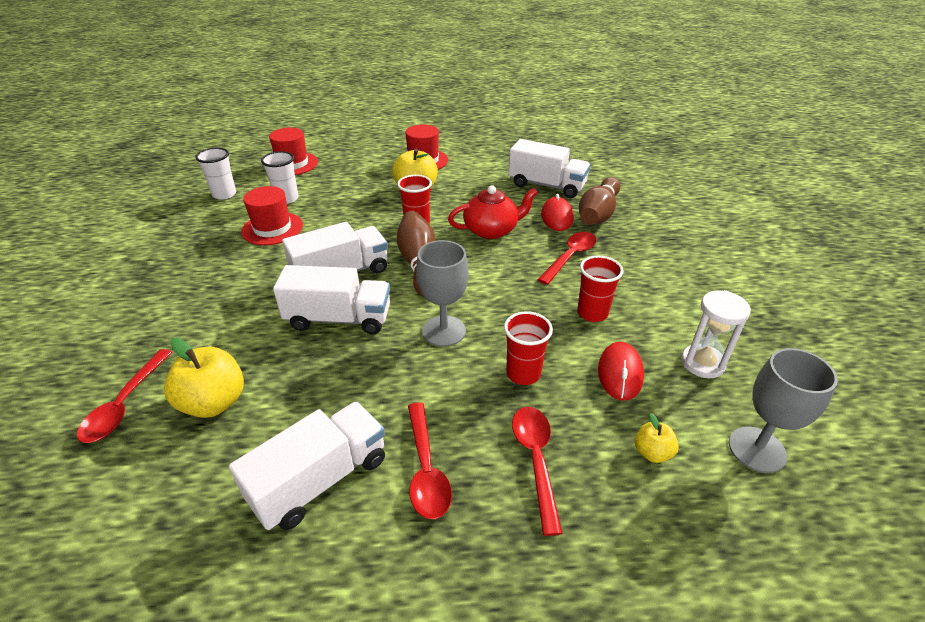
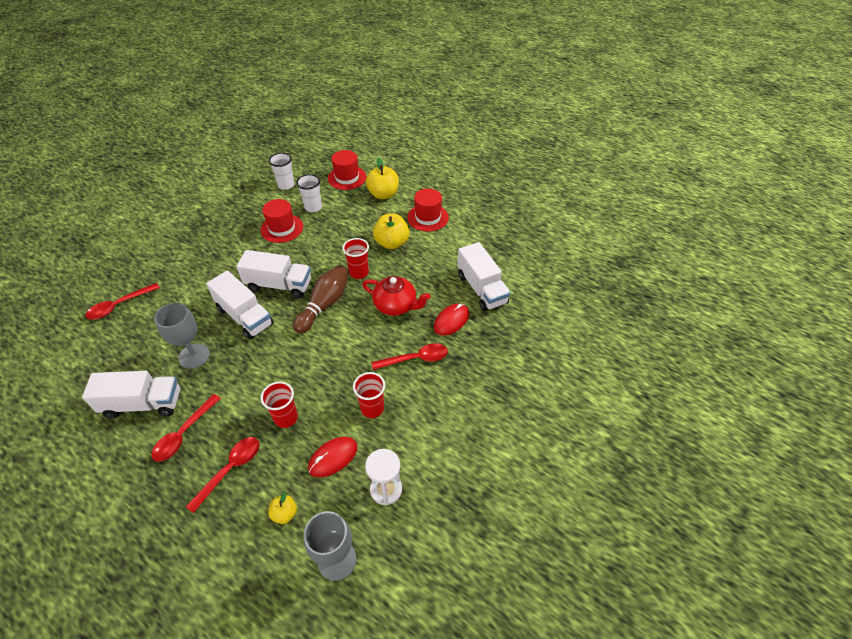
camera: 40 degrees right, 10 degrees up
(214, 402) = (148, 330): yellow apple -> yellow apple (383, 194)
(444, 331) = (282, 361): grey goblet -> grey goblet (194, 356)
(598, 214) = (483, 336): brown bowling pin -> none

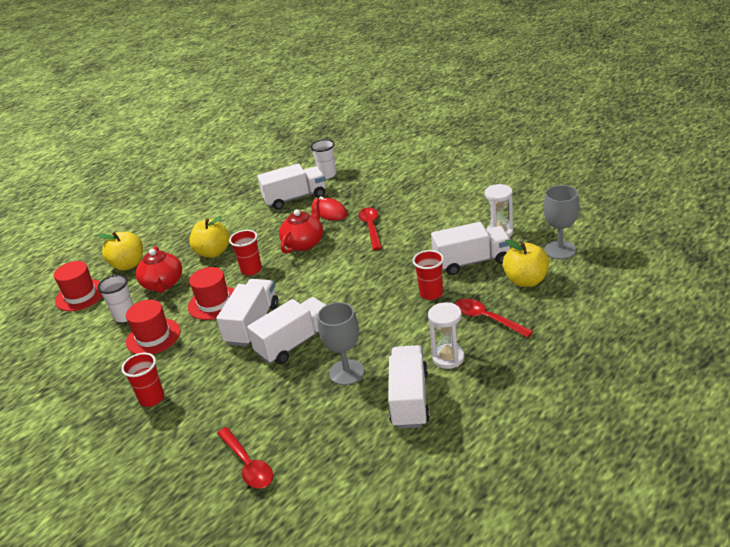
camera: 80 degrees left, 15 degrees down
(184, 433) = (448, 358): red spoon -> white hourglass
(284, 513) = (526, 280): yellow apple -> yellow apple, size x1.88
(286, 185) = (66, 346): white cup -> white cup (327, 175)
(324, 305) = (292, 287): brown bowling pin -> none
(333, 457) = (472, 262): red mouse -> white truck
(350, 220) = (163, 284): none -> red teapot
(372, 408) = (422, 246): red cup -> red cup (152, 398)
(428, 217) = (183, 232): red hat -> red hat (214, 303)

